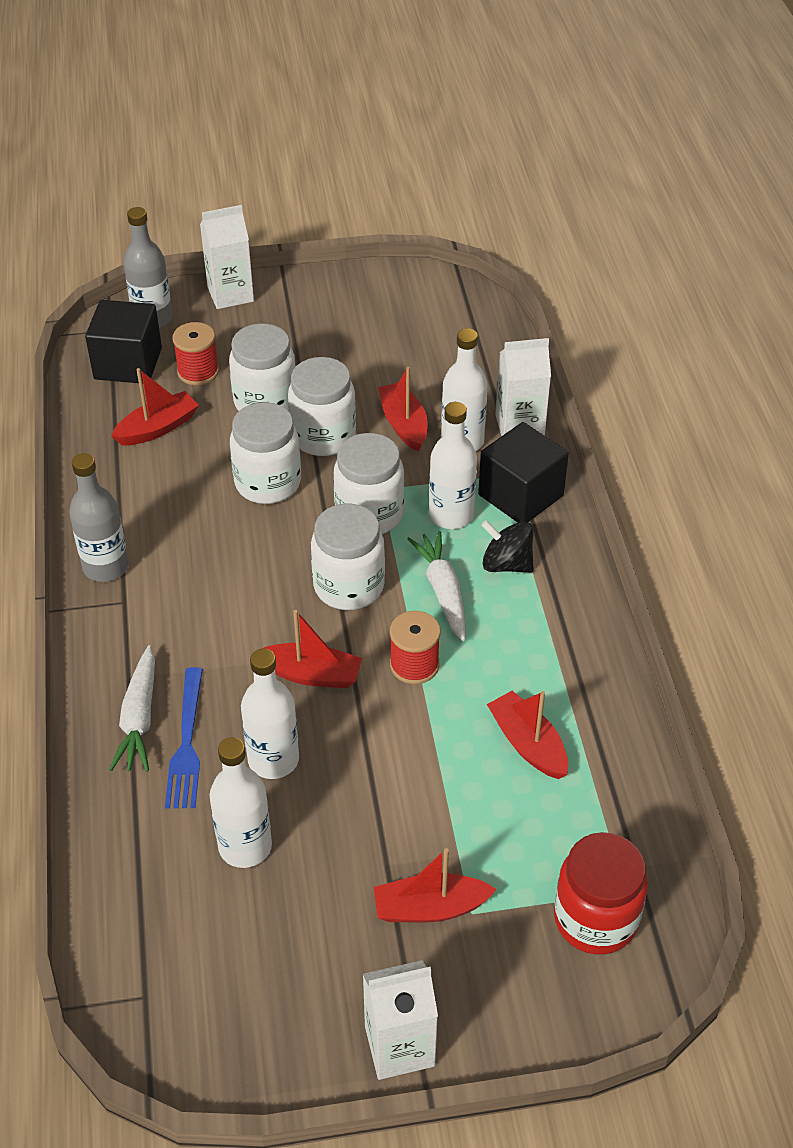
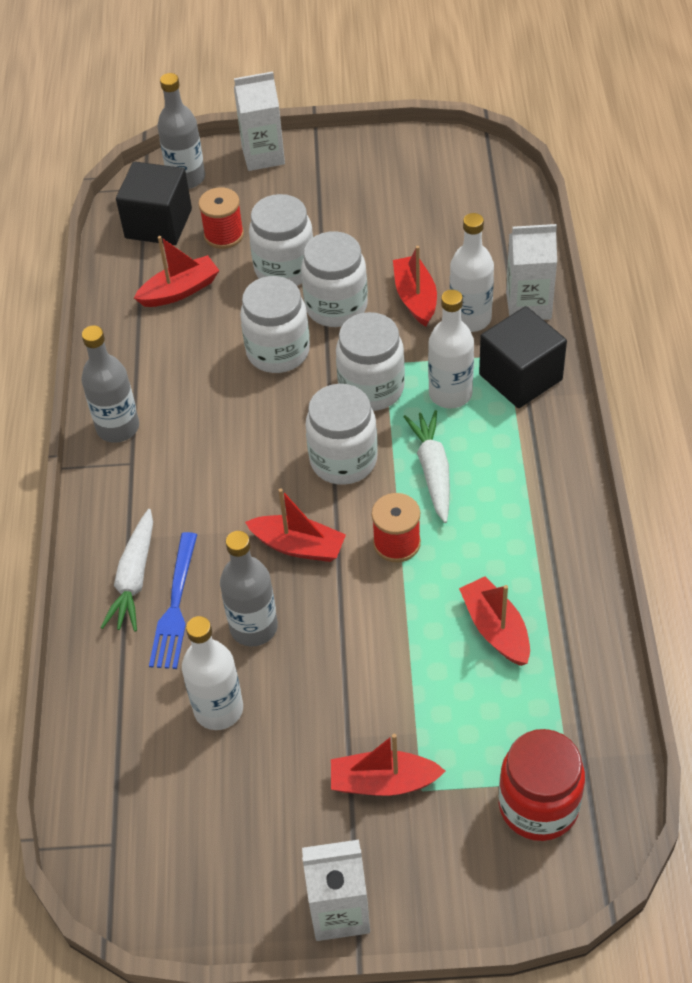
camera: 10 degrees right, 5 degrees up
(273, 759) = (253, 627): white bottle -> grey bottle
(506, 564) = (498, 447): black spinning top -> none

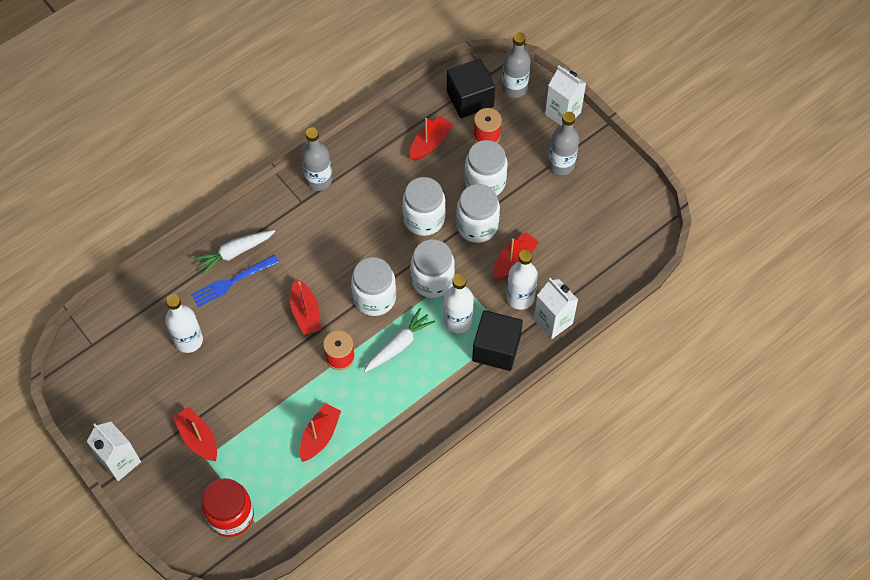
camera: 50 degrees right, 10 degrees up
(180, 291) = (430, 143): red boat -> red boat turned 75 degrees counterclockwise
(253, 627) = (244, 325): grey bottle -> grey bottle (561, 164)

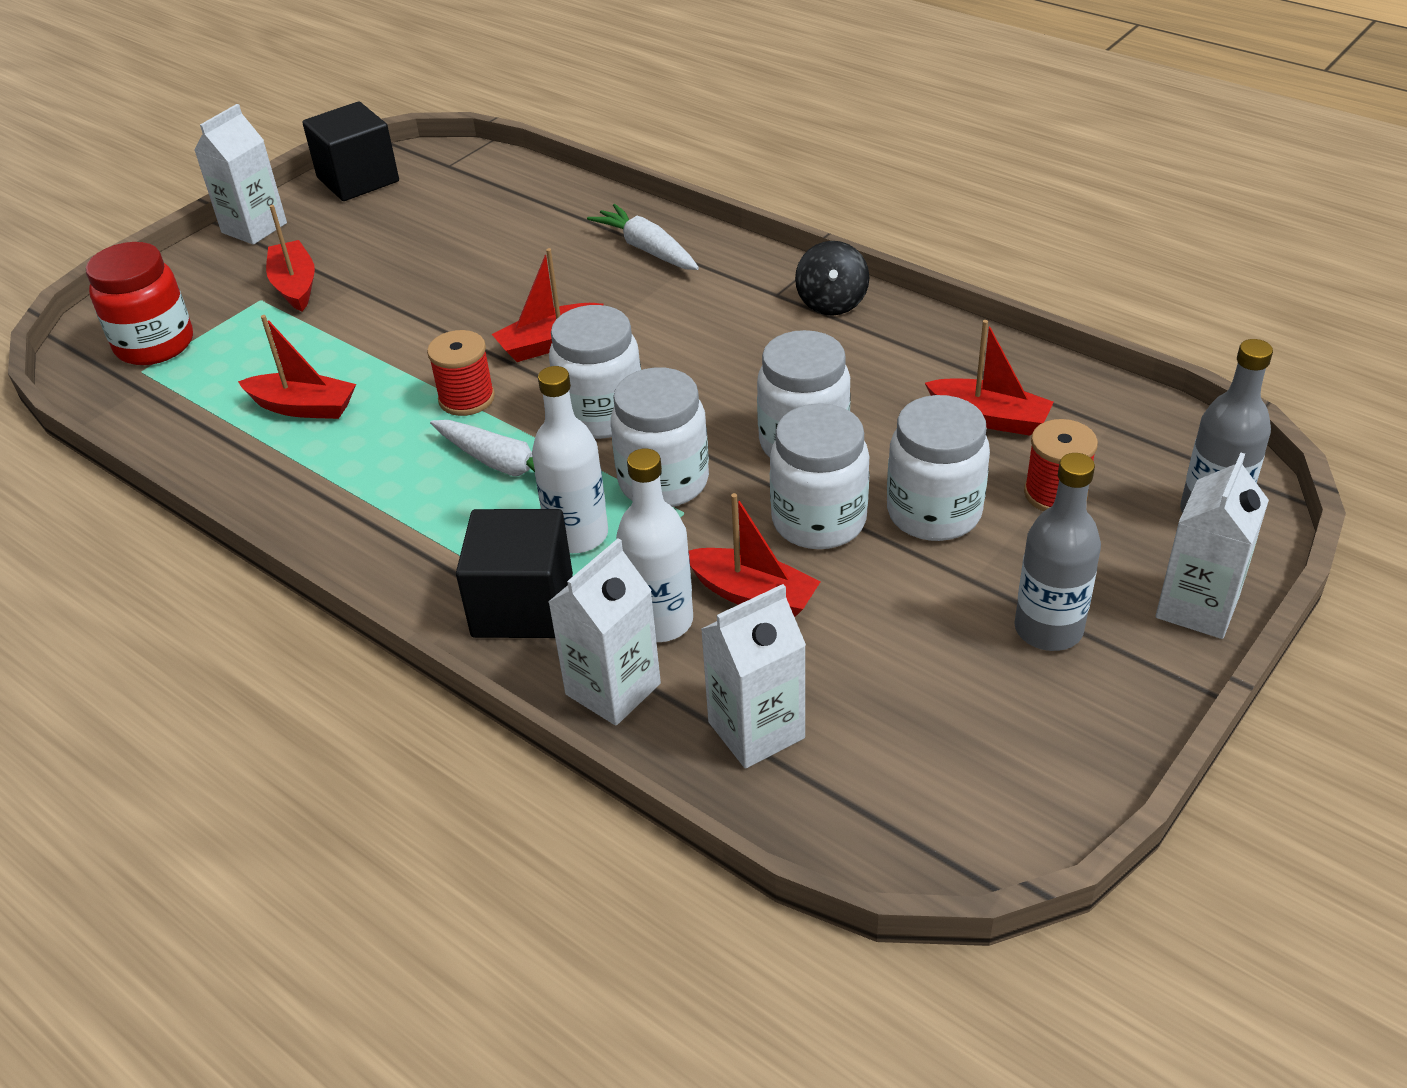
camera: 80 degrees right, 20 degrees down
(188, 340) = (470, 241): white bottle -> none
(198, 438) = (295, 286): red boat -> red boat turned 60 degrees counterclockwise
(232, 282) = (589, 258): blue fork -> none
(319, 180) = (831, 302): grey bottle -> black spinning top
(470, 99) = (1135, 452): black cube -> black cube (358, 180)
(586, 275) = (756, 730): none -> white carton

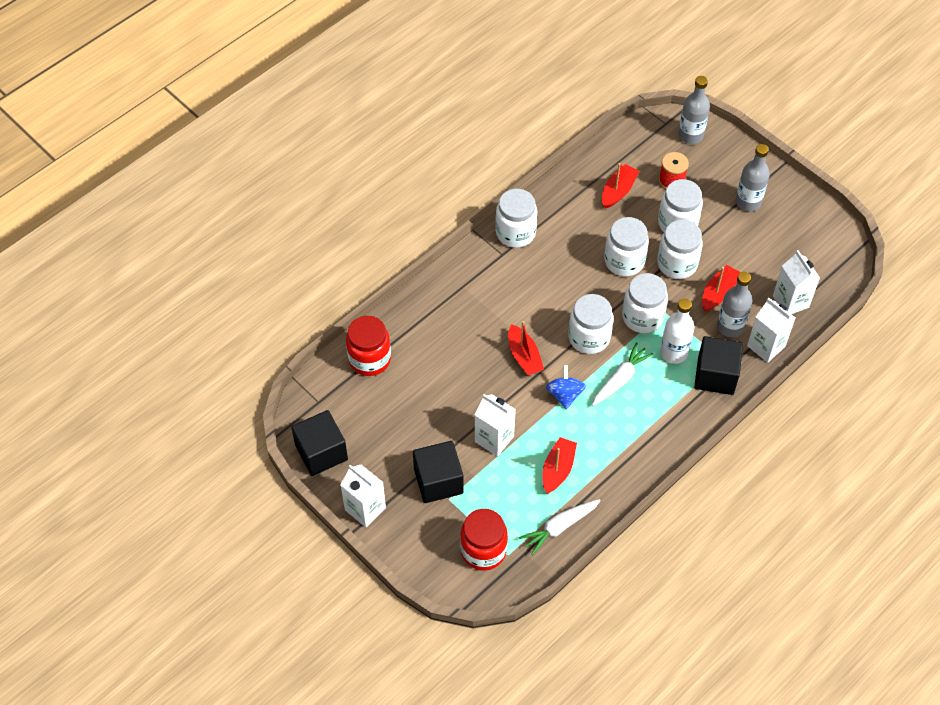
camera: 85 degrees left, 15 degrees up
(295, 286) = (438, 481): red boat -> black cube
(466, 399) = (564, 394): red spool -> blue spinning top
(529, 195) = (369, 359): none -> red jar
(647, 249) = (445, 306): white carrot -> white carrot (560, 527)
(660, 621) = (730, 327): white bottle -> grey bottle
(831, 302) = (515, 233): black spinning top -> white jar
(1197, 607) = (741, 155): white carton -> white carton (494, 439)

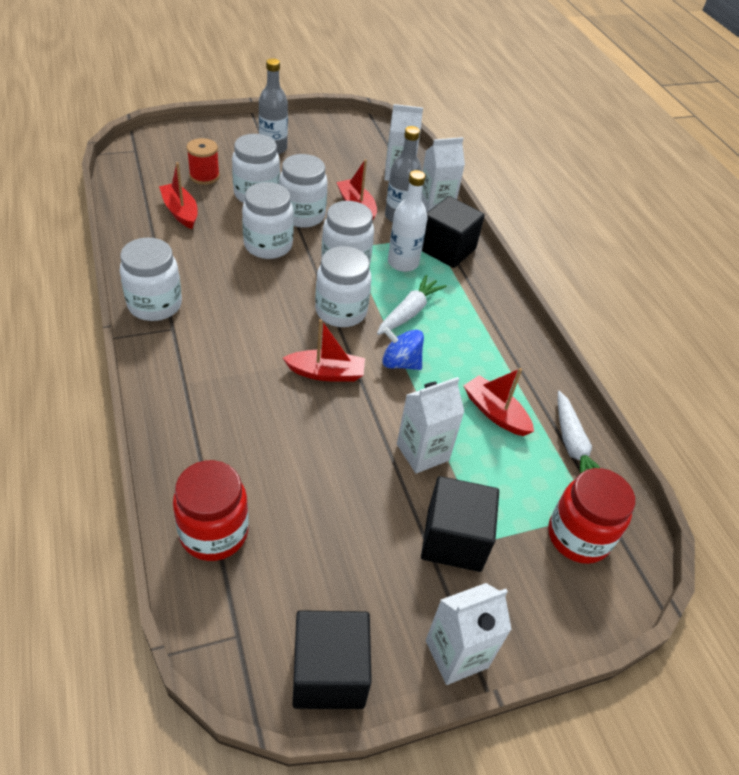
camera: 70 degrees left, 10 degrees down
(620, 379) = (409, 312): white carrot -> white carrot turned 60 degrees clockwise
(690, 135) = (166, 144): grey bottle -> none

